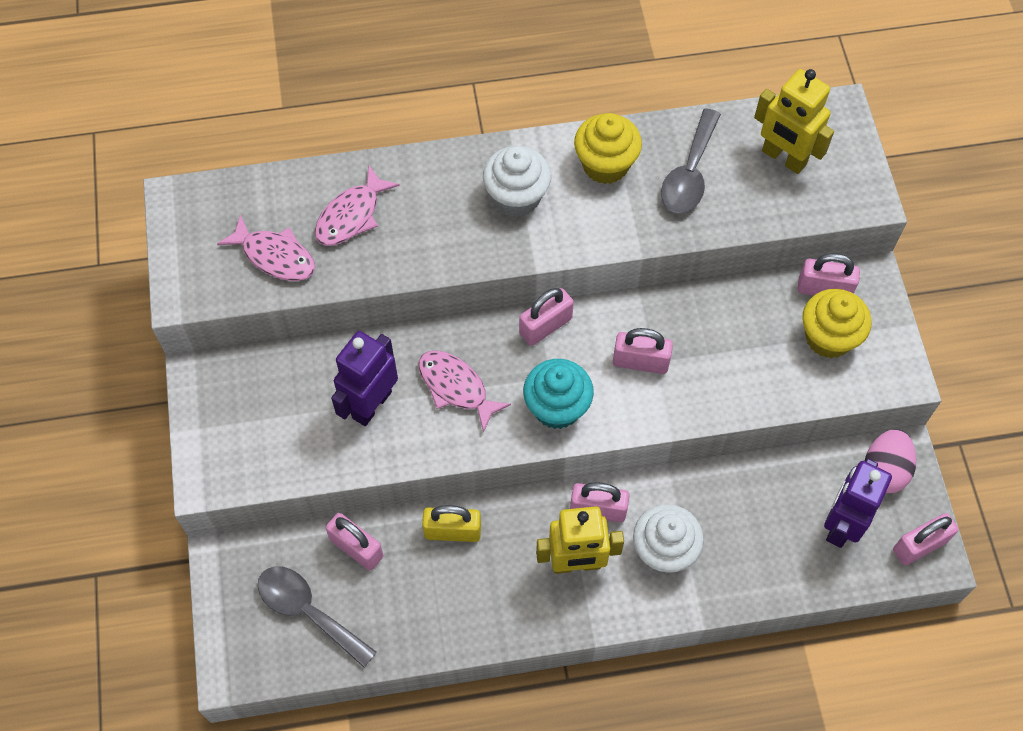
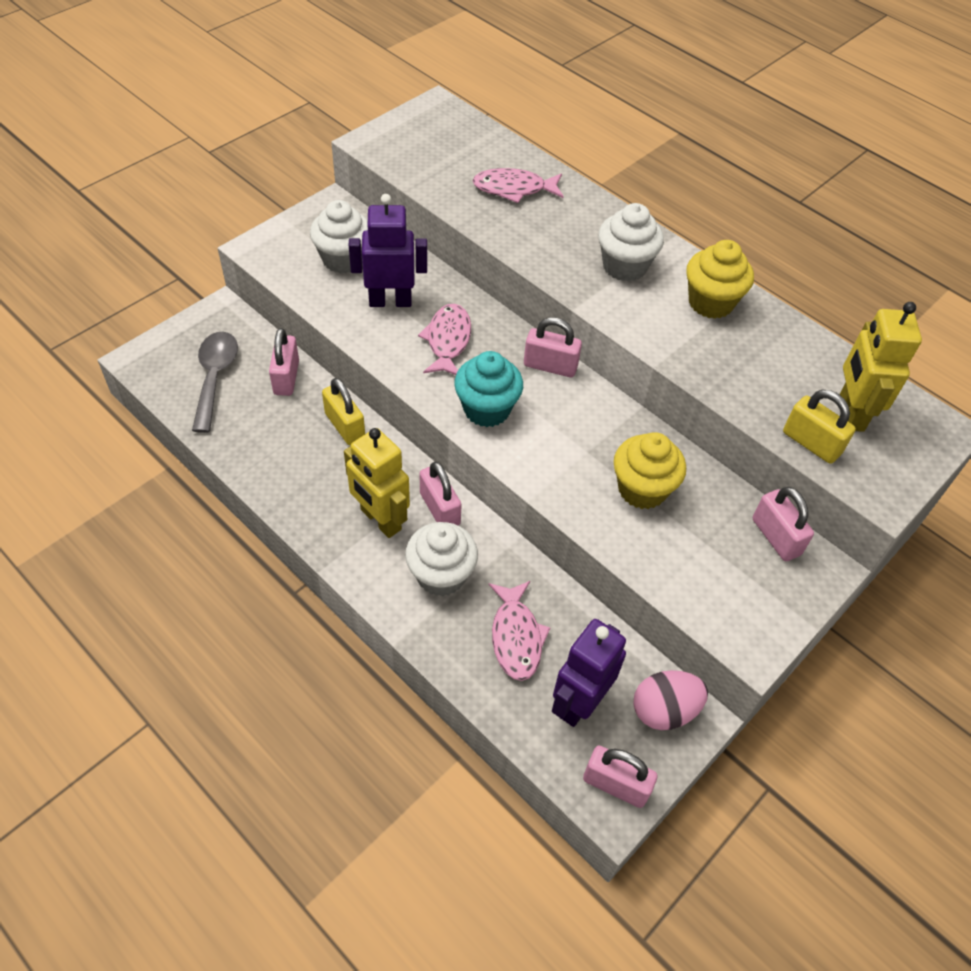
camera: 50 degrees right, 10 degrees down
(275, 256) = (442, 168): pink fish -> pink fish (516, 637)
(284, 411) = (343, 259): none -> white cupcake
(640, 362) = (577, 442): pink padlock -> none
(689, 173) = (763, 358): grey spoon -> none
(792, 207) = (811, 443): none -> yellow padlock
(828, 338) = (732, 565): yellow cupcake -> yellow cupcake (642, 489)
(841, 525) = (579, 702): purple robot -> purple robot turned 45 degrees counterclockwise

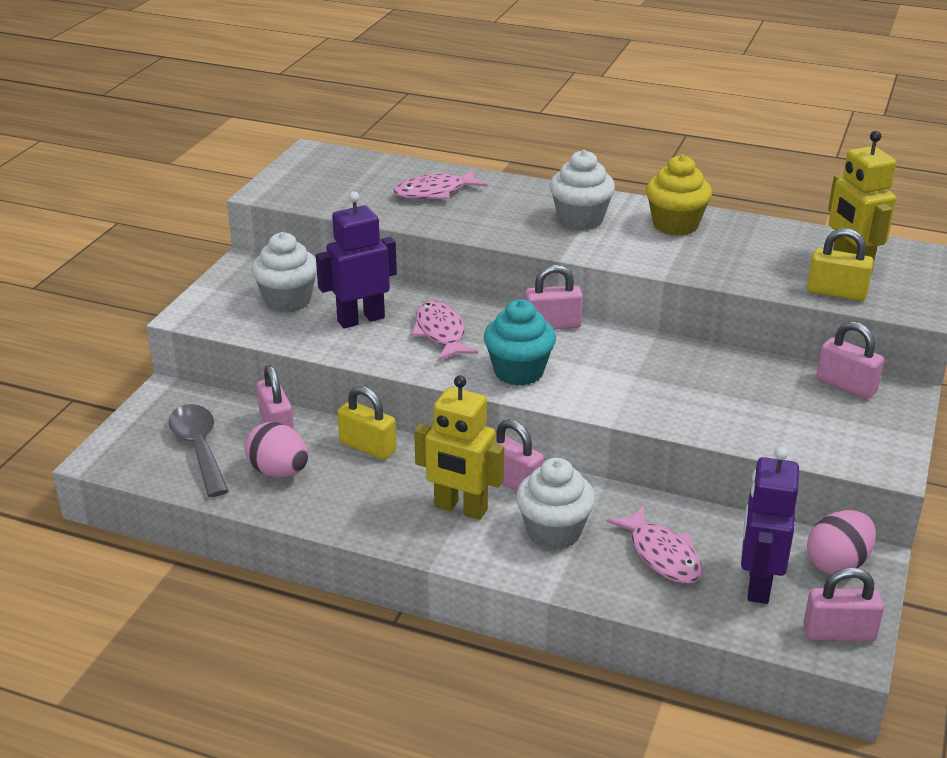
camera: 20 degrees left, 20 degrees down
(261, 425) = (279, 472): none -> pink egg
(642, 489) = (706, 387): yellow cupcake -> none

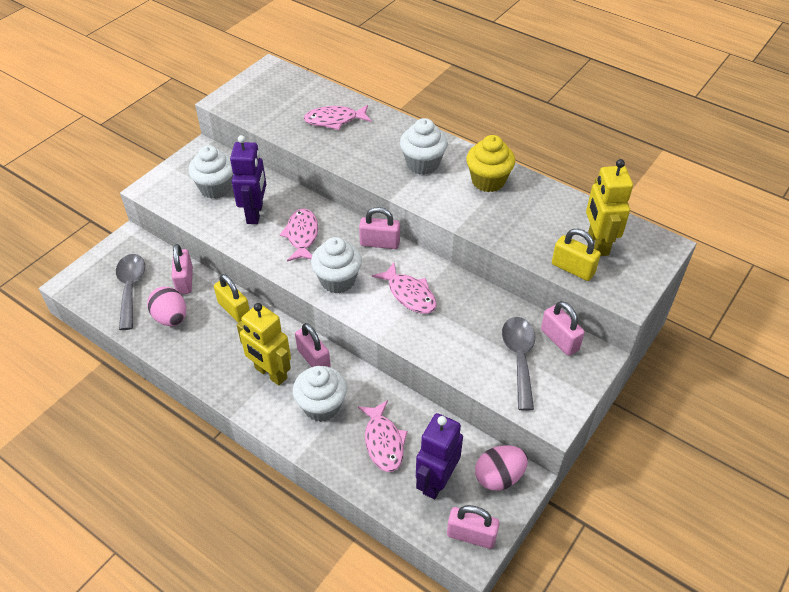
camera: 15 degrees right, 15 degrees up
(361, 319) = (255, 213): purple robot -> purple robot turned 105 degrees clockwise
(519, 372) = (338, 280): turquoise cupcake -> white cupcake
(624, 371) = (409, 294): none -> pink fish
(807, 412) = (519, 358): none -> grey spoon

